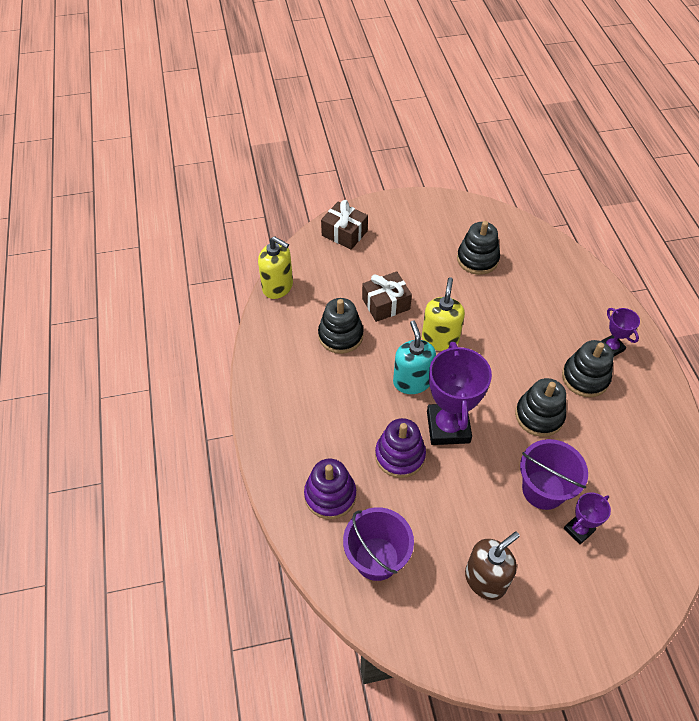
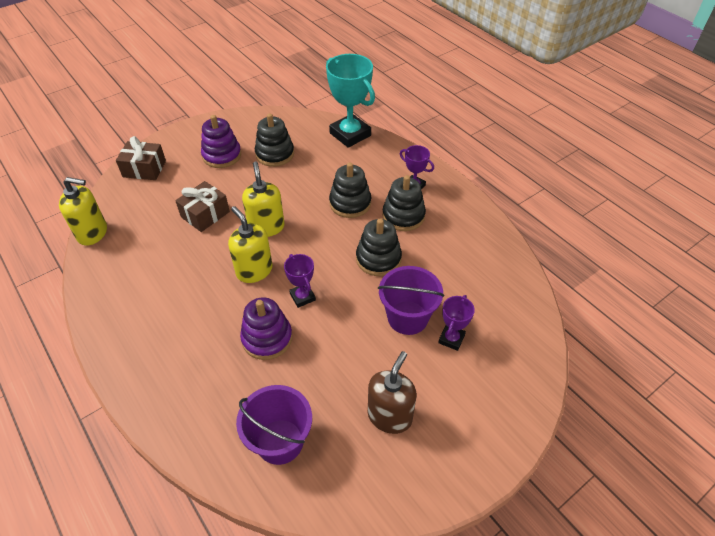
camera: 25 degrees left, 5 degrees down
(330, 495) = (211, 401): purple stacking toy -> purple stacking toy (222, 155)
(340, 335) = (171, 254): black stacking toy -> black stacking toy (350, 203)
(412, 381) = (254, 270): turquoise soap dispenser -> yellow soap dispenser
(448, 427) = (302, 297): purple trophy -> purple trophy, size x0.51
(566, 262) = (350, 134): none -> turquoise trophy

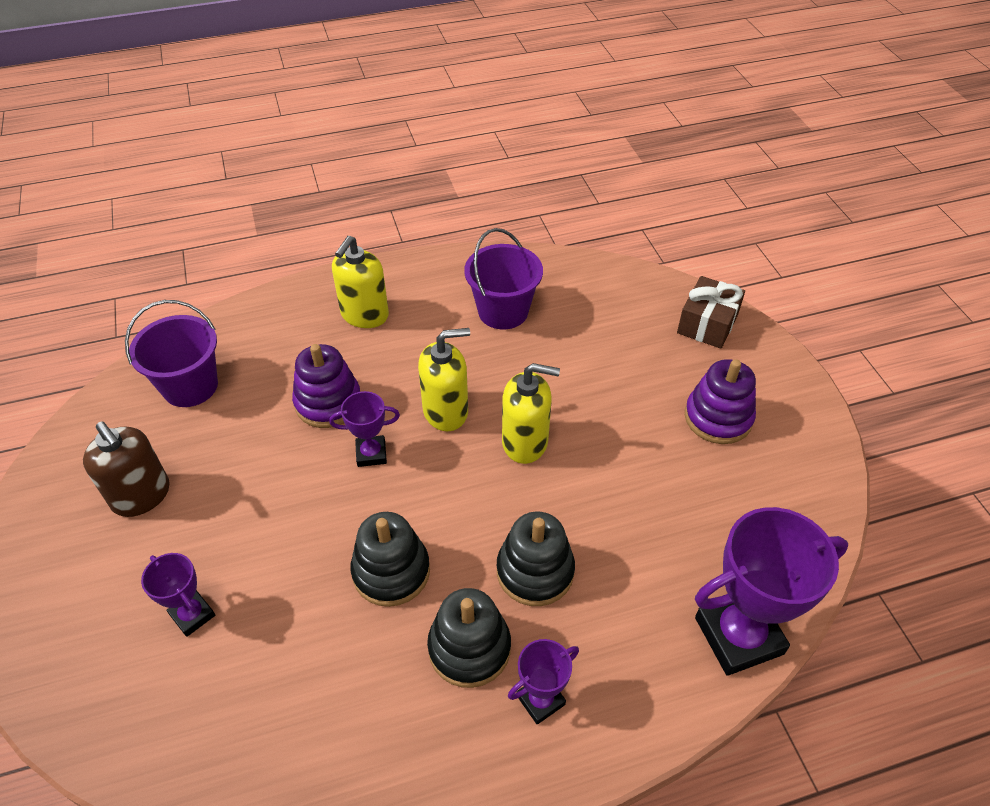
camera: 110 degrees right, 0 degrees up
(92, 233) = (588, 266): yellow soap dispenser -> yellow soap dispenser (364, 315)
(205, 214) = (581, 377): brown gift -> none
(275, 154) = (704, 491): black stacking toy -> none
(350, 134) = (738, 635): turquoise trophy -> purple trophy
(407, 317) = (262, 570): purple bucket -> purple bucket (503, 311)

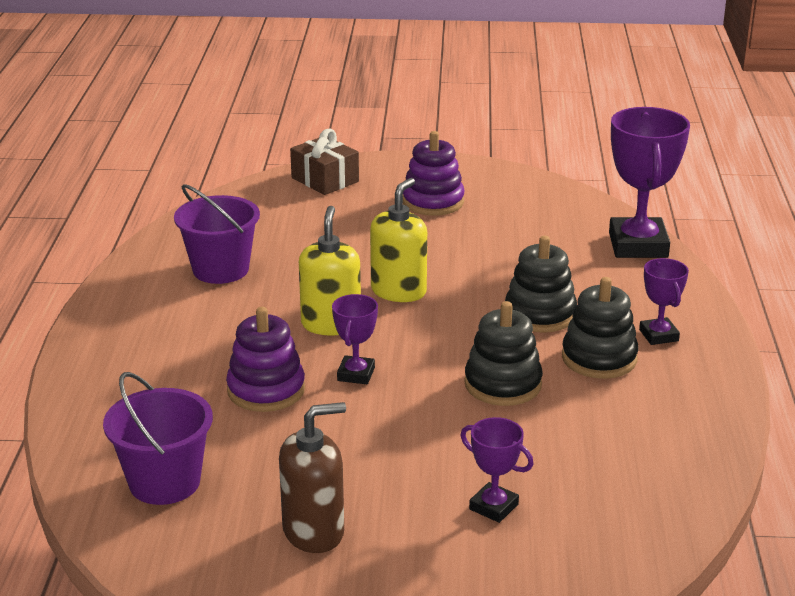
camera: 70 degrees left, 20 degrees down
(192, 615) = (493, 507): purple trophy -> purple trophy turned 60 degrees clockwise
(364, 315) = (151, 349): yellow soap dispenser -> none

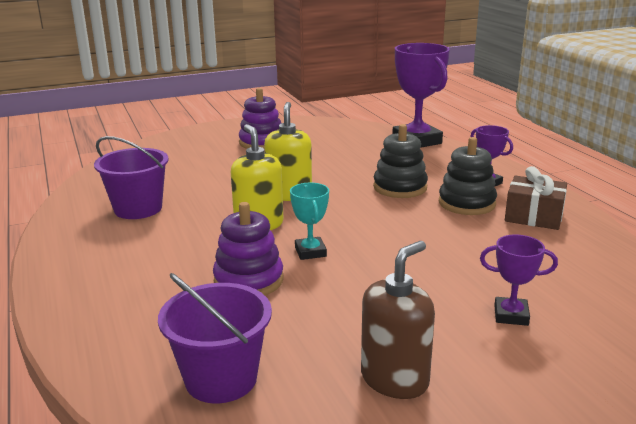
camera: 25 degrees left, 5 degrees down
(325, 180) = (173, 144): brown gift -> brown gift (533, 216)
(356, 374) = (310, 252): purple trophy -> turquoise trophy
(503, 384) = (423, 233): black stacking toy -> none

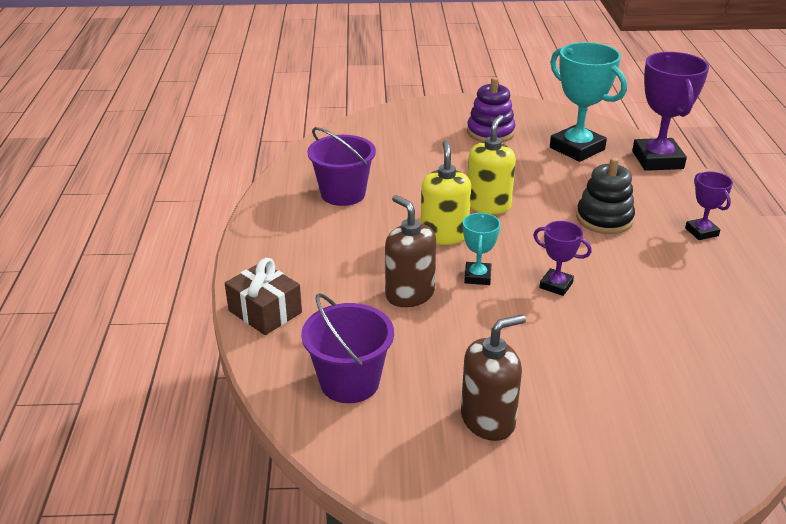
camera: 20 degrees right, 10 degrees up
(248, 280) = (409, 294): purple stacking toy -> brown soap dispenser
(345, 143) = (577, 148): none -> turquoise trophy
(467, 203) = (663, 253): black stacking toy -> none
(511, 315) = (628, 388): purple trophy -> purple trophy (556, 285)
(533, 216) = (725, 285): brown gift -> brown gift (265, 311)

